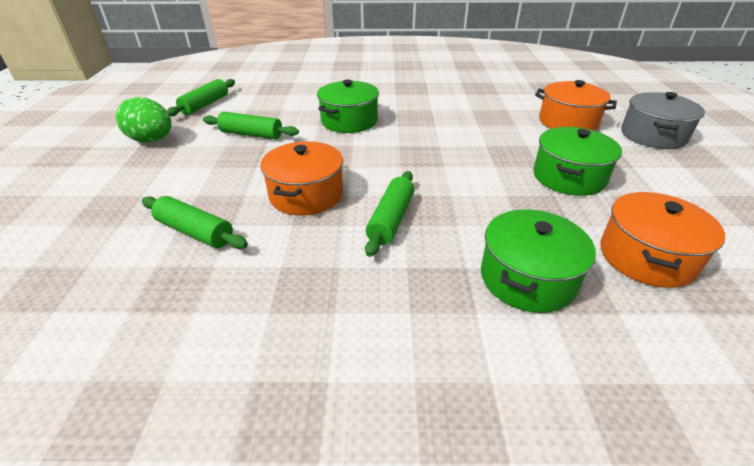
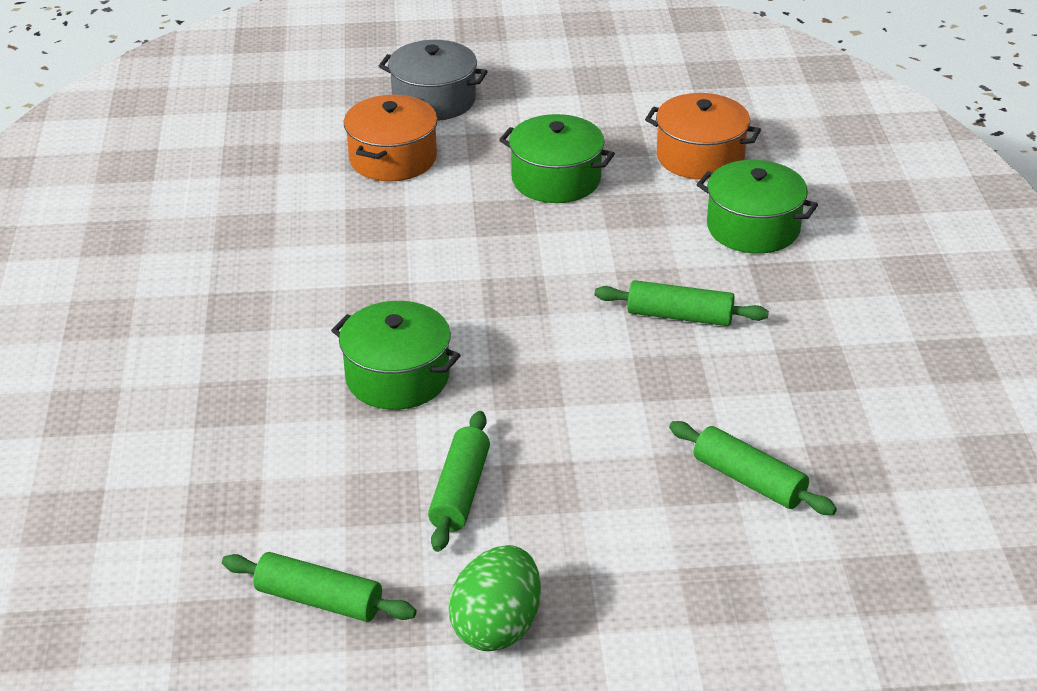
camera: 95 degrees left, 0 degrees up
(195, 232) = (749, 480): green rolling pin -> green rolling pin turned 75 degrees counterclockwise
(306, 194) = (641, 394): orange pot -> none

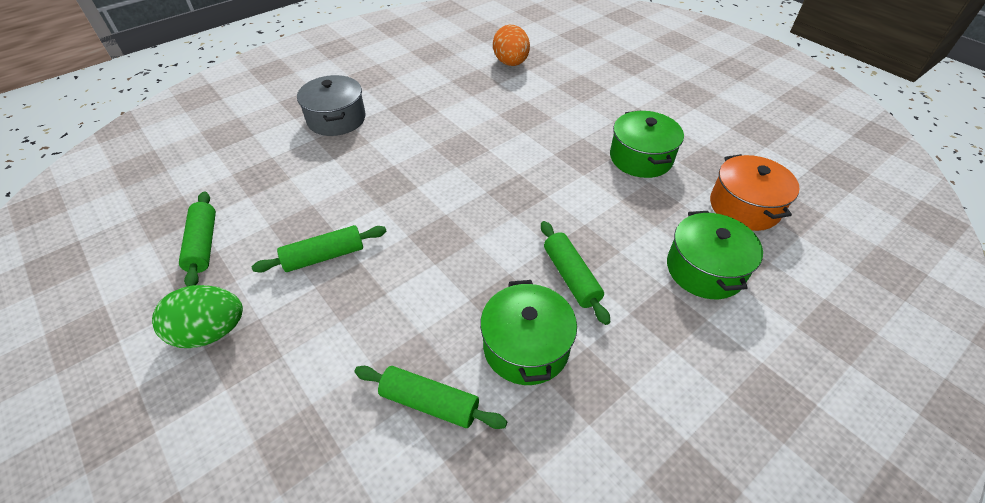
camera: 55 degrees right, 10 degrees up
(242, 181) = (511, 63): none -> orange egg
(393, 158) = (584, 95): orange pot -> none
(397, 377) = (405, 184): green pot -> green pot (526, 347)
(434, 100) = (651, 84): grey pot -> grey pot (336, 119)
(749, 480) = (430, 402): green rolling pin -> green rolling pin turned 75 degrees counterclockwise

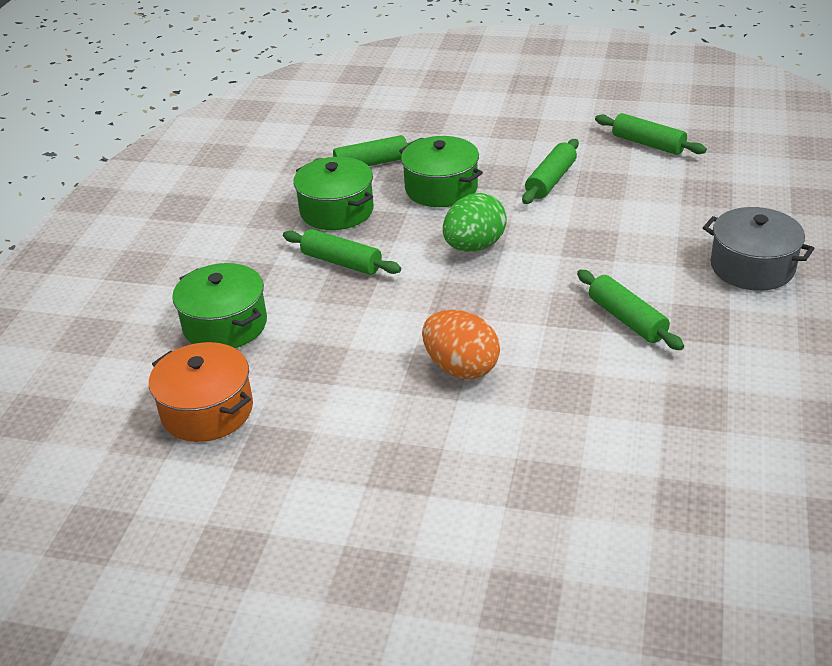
camera: 145 degrees right, 10 degrees down
(211, 332) = (551, 123): green egg -> green egg (474, 246)
(443, 129) = (626, 319): none -> green rolling pin
(511, 63) = (699, 472): orange egg -> orange egg (461, 367)
(641, 158) = (364, 410): green pot -> green pot (441, 188)

